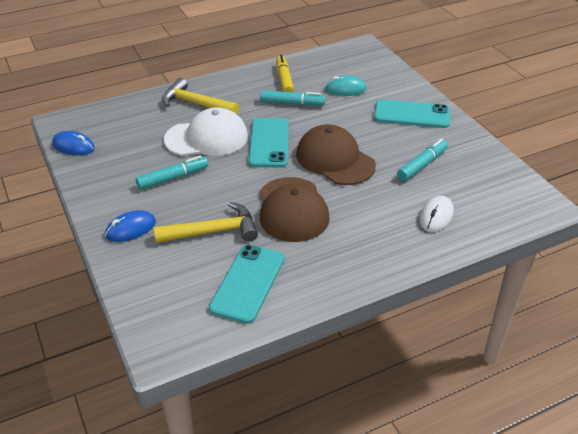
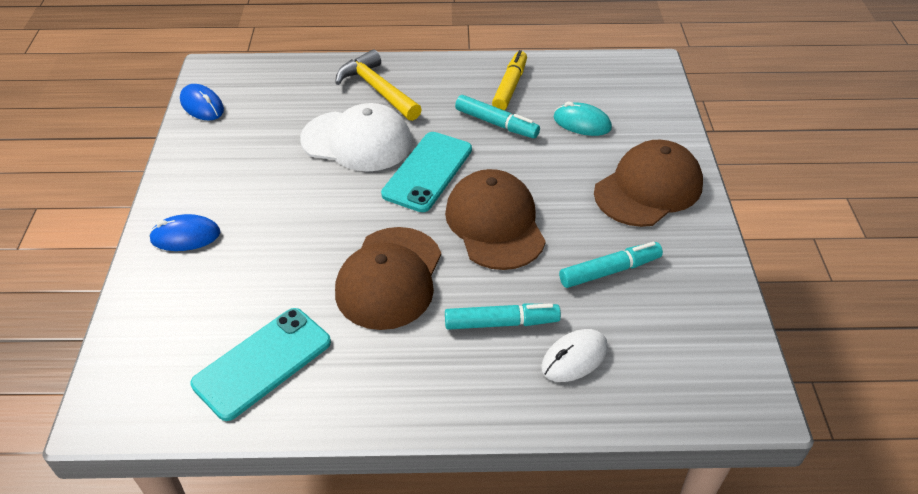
camera: 25 degrees right, 5 degrees up
(173, 178) = (280, 183): turquoise marker -> turquoise marker (501, 323)
(213, 231) = (273, 274): yellow hammer -> none
(411, 114) = (648, 188): turquoise phone -> brown cap

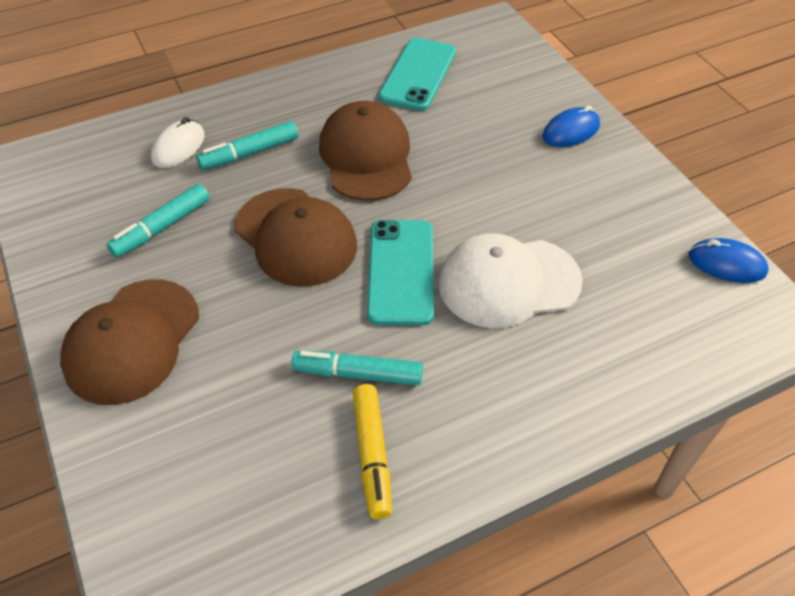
camera: 155 degrees right, 5 degrees up
(377, 89) = (550, 373): yellow hammer -> none
(582, 123) = (241, 420): turquoise mouse -> none

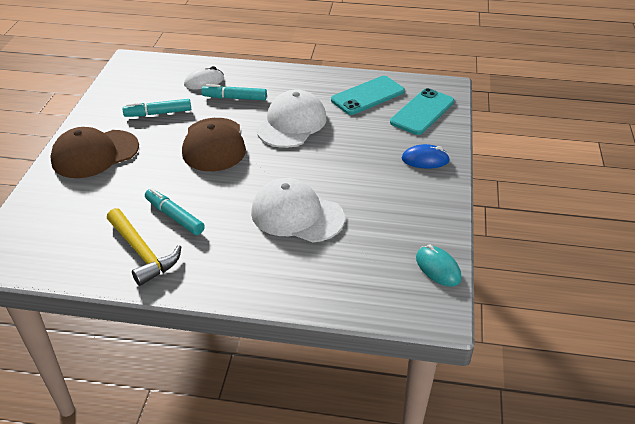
camera: 35 degrees right, 10 degrees down
(366, 156) = (292, 124): brown cap -> white cap
(372, 455) = (142, 252): yellow marker -> yellow hammer
(401, 271) = (247, 183): turquoise phone -> turquoise phone (422, 112)
(726, 264) = (438, 268): blue mouse -> turquoise mouse

